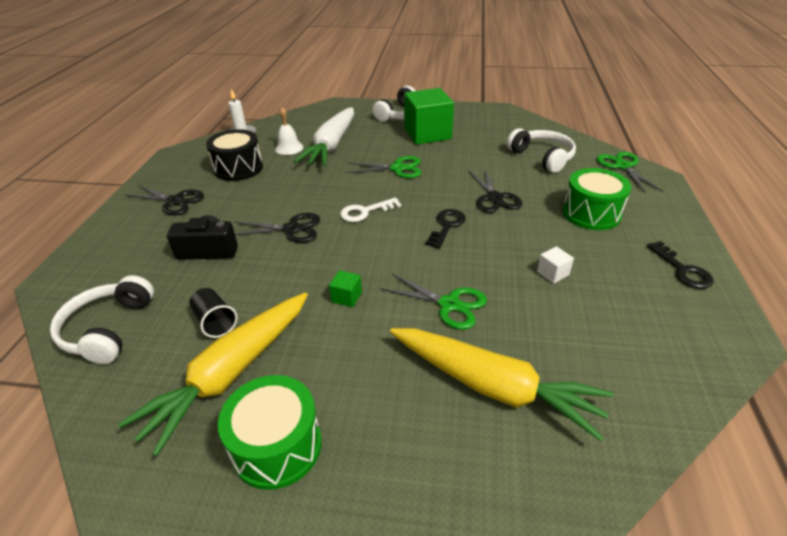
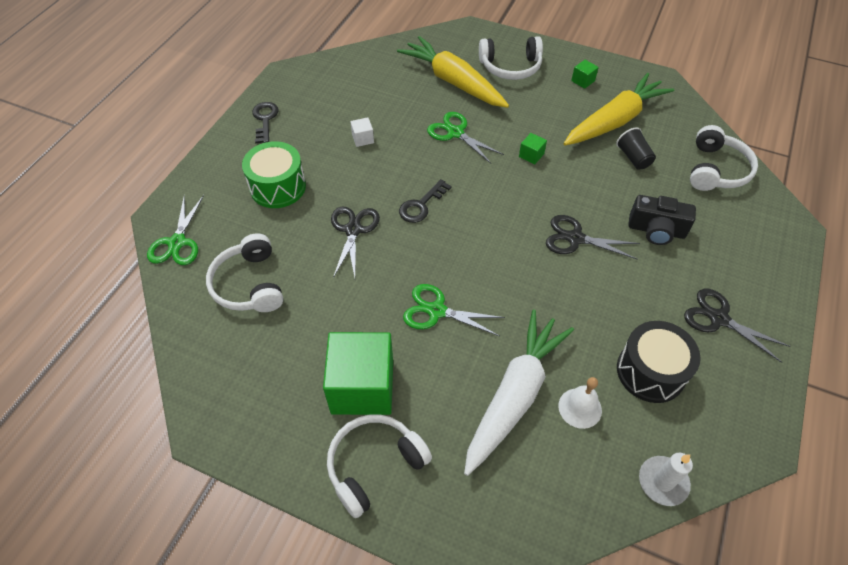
camera: 165 degrees left, 15 degrees up
(277, 446) = (583, 81): green drum -> green cube
(365, 212) = (495, 244): white key -> none
(412, 446) = (510, 67): none -> white headphones

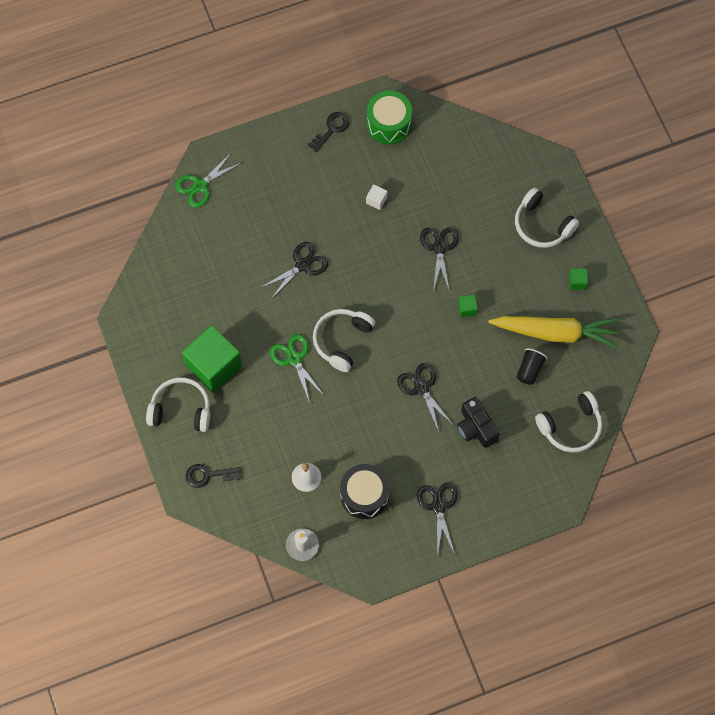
camera: 45 degrees right, 15 degrees up
(249, 284) = (214, 250): white headphones -> white headphones (342, 340)
(278, 187) = (290, 193): green drum -> green drum (389, 124)
(421, 205) = (359, 283): black key -> black key (208, 475)
(453, 82) = (487, 203): yellow carrot -> none
(455, 133) = (439, 248): green scissors -> black scissors
(514, 395) = (282, 440): white carrot -> none

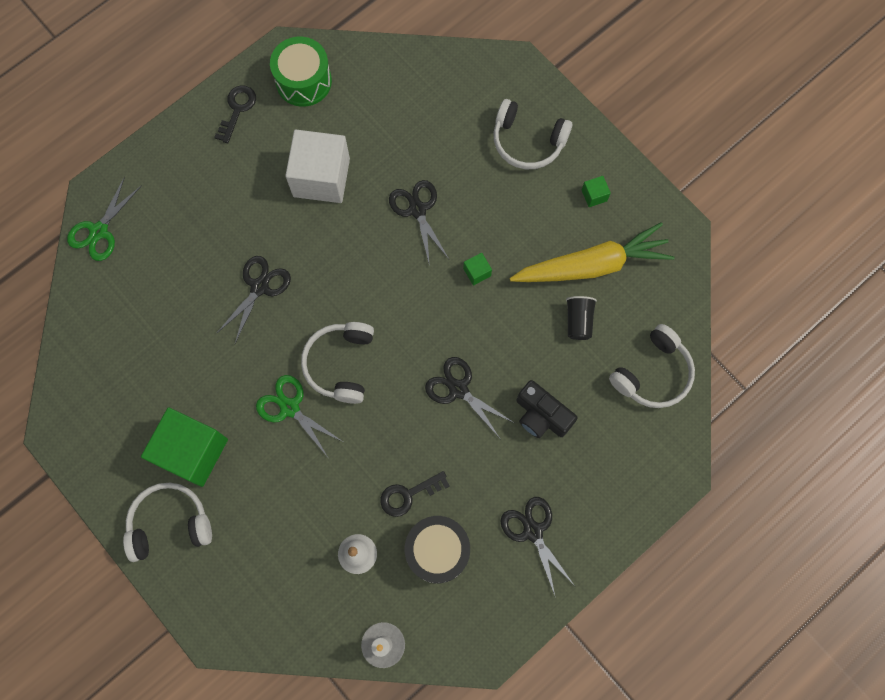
camera: 20 degrees left, 5 degrees up
(208, 475) = (233, 597): black key -> black key (408, 495)
(376, 200) = (321, 177): white cube -> white cube, size x2.47

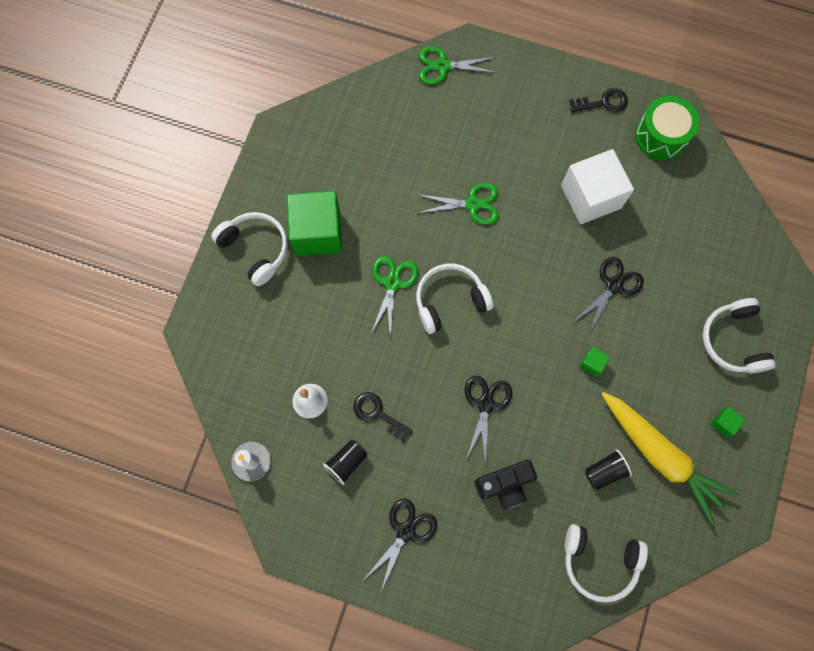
camera: 60 degrees right, 0 degrees up
(259, 287) = (472, 204): black scissors -> green scissors
(437, 551) = (347, 462): black drum -> black cup
(541, 415) = (505, 485): black camera -> black camera turned 120 degrees counterclockwise

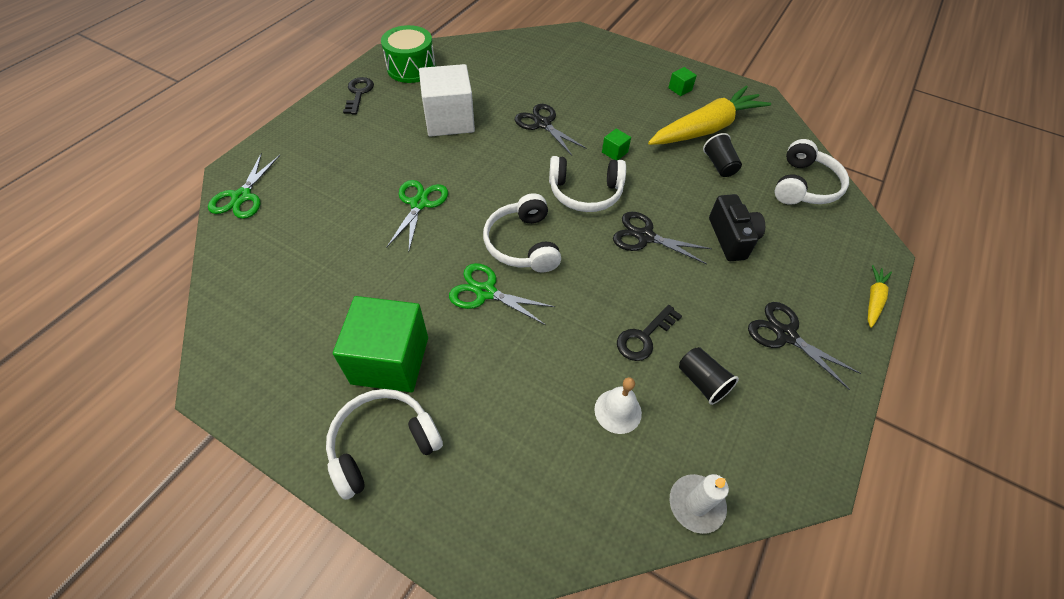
camera: 80 degrees left, 20 degrees down
(463, 616) = (873, 299): none -> yellow carrot
(733, 340) = (610, 69): white headphones -> white headphones (585, 192)

